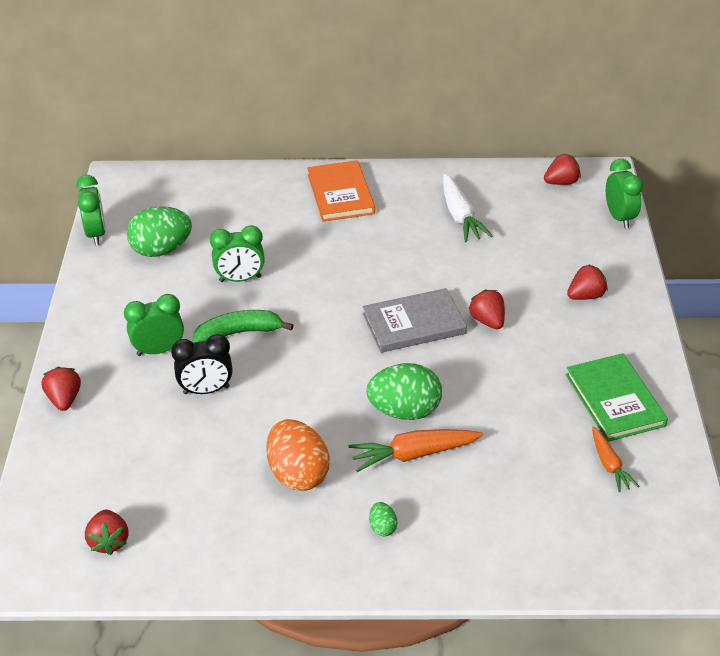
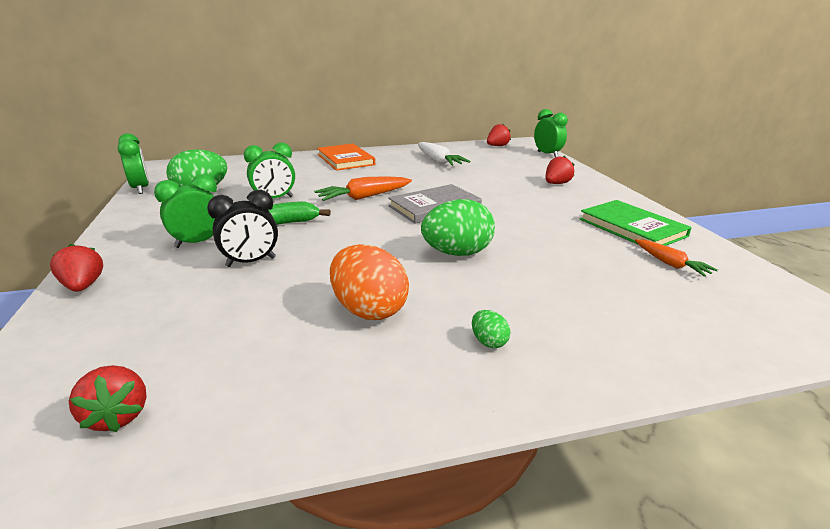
camera: 15 degrees left, 15 degrees down
(414, 454) = (485, 280): orange carrot -> orange carrot (364, 197)
(487, 321) = (493, 200): red strawberry -> none

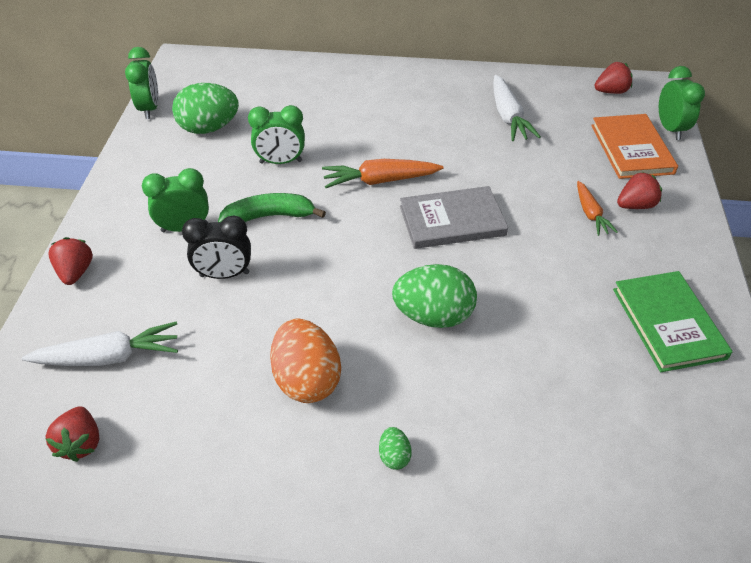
camera: 20 degrees right, 20 degrees up
(138, 337) = (108, 357): none -> white carrot
(345, 159) = (391, 88): orange book -> orange book (631, 149)
(670, 264) = (663, 401): orange carrot -> orange carrot (590, 214)

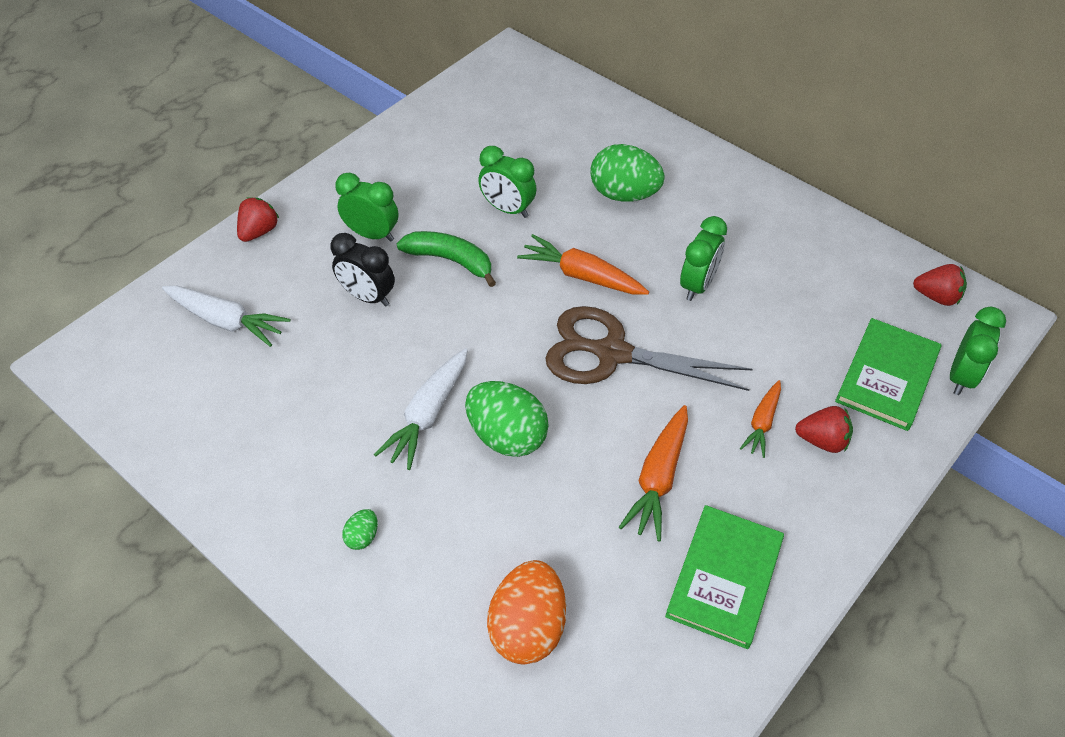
camera: 35 degrees right, 5 degrees up
(81, 443) = (155, 380): red strawberry -> none
(150, 109) = (439, 96): green clock -> green clock (697, 285)
(209, 128) = (474, 142): green egg -> green egg (624, 194)
(307, 379) = (352, 429): orange egg -> orange egg (528, 627)
(452, 220) = (612, 353): grey book -> brown scissors
(508, 116) = (782, 269): white carrot -> white carrot (428, 414)
(564, 284) = (658, 478): none -> orange carrot
(631, 149) = (887, 376): orange book -> green book

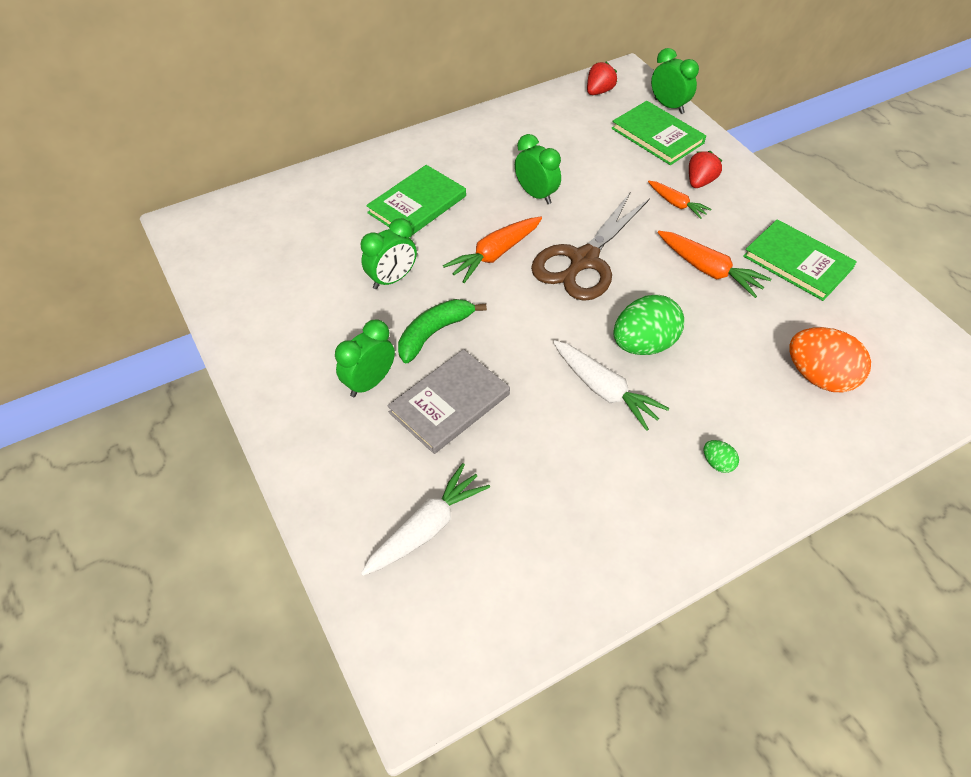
camera: 70 degrees left, 0 degrees up
(259, 231) = (312, 477): red strawberry -> none
(368, 297) = (449, 403): black clock -> grey book
(624, 194) = (417, 204): green egg -> green book

